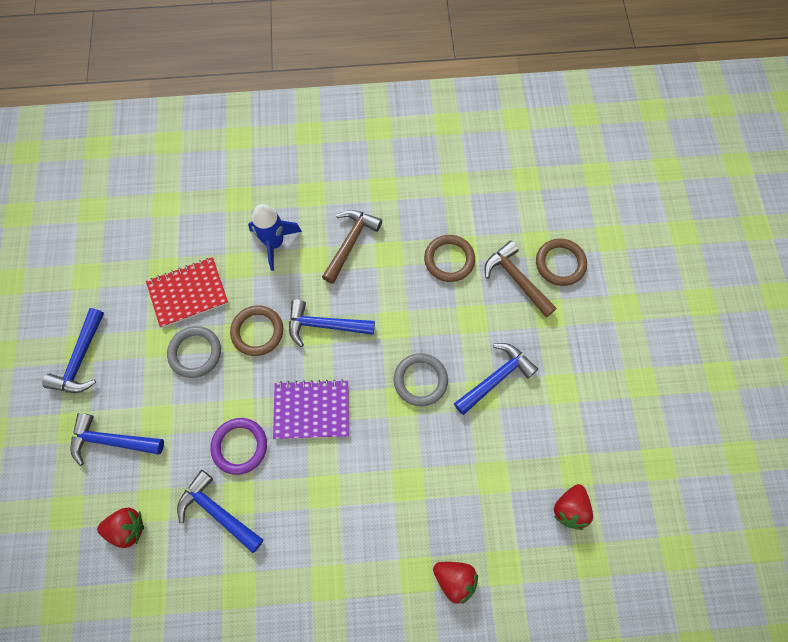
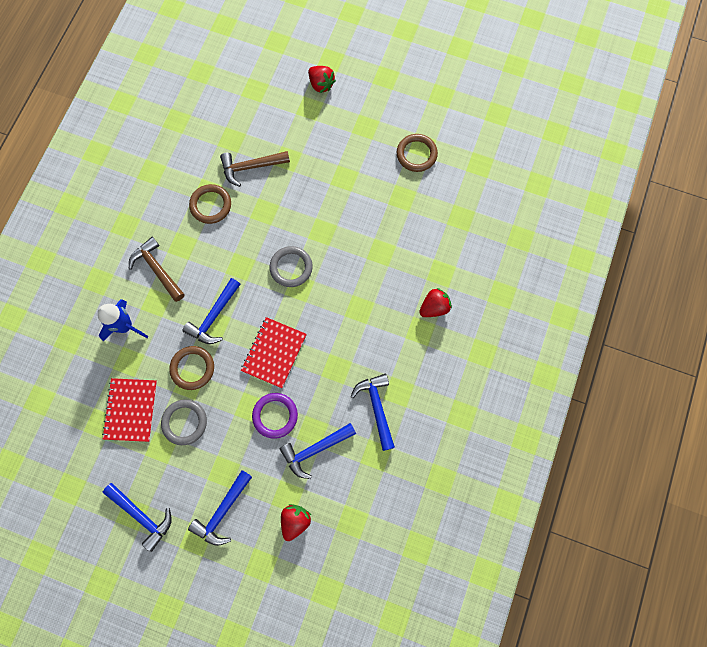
camera: 65 degrees left, 5 degrees up
(311, 410) = (274, 353): purple notebook -> red notebook
(496, 378) = (315, 216): blue hammer -> blue hammer (376, 407)
(560, 263) = (255, 132): brown ring -> brown ring (416, 154)
(569, 508) = (424, 214): red strawberry -> red strawberry (321, 84)

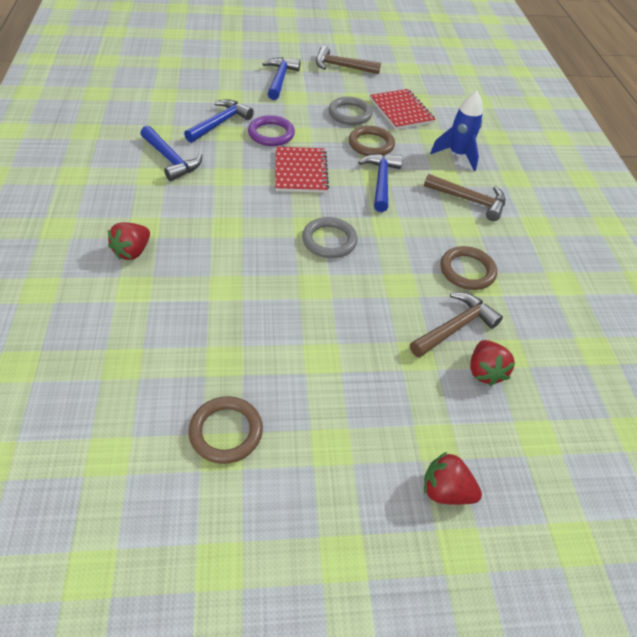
camera: 150 degrees right, 25 degrees down
(142, 516) = (341, 67): blue hammer -> brown hammer
(295, 521) = (215, 86): red strawberry -> red strawberry (484, 371)

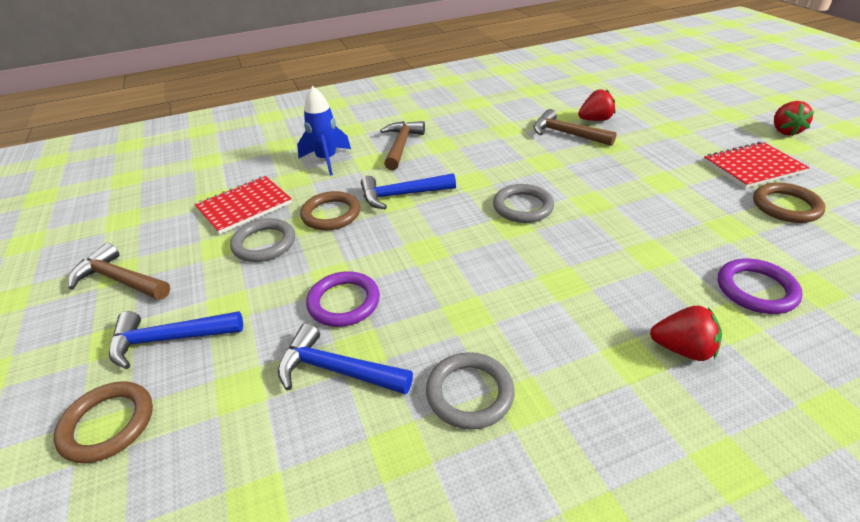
camera: 100 degrees left, 10 degrees down
(148, 323) = (756, 289): none -> purple ring
(171, 160) = (469, 393): blue hammer -> grey ring
(301, 171) = (418, 253): red notebook -> red notebook (753, 167)
(341, 67) = (119, 280): brown hammer -> brown hammer turned 120 degrees clockwise
(445, 490) = (702, 121): red strawberry -> red strawberry (784, 131)
(467, 271) = (499, 136): brown ring -> brown ring (108, 424)

